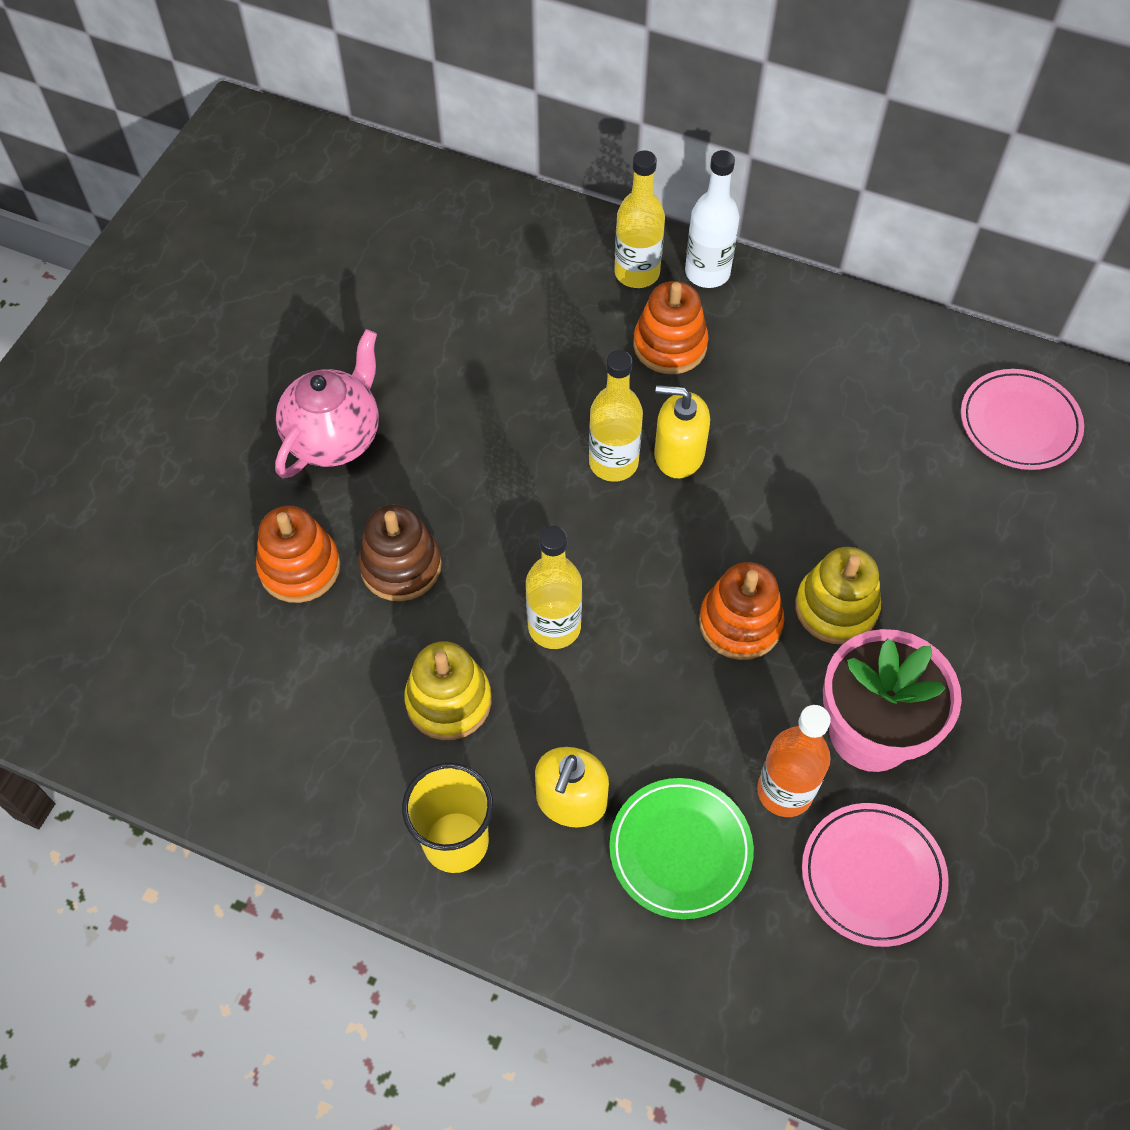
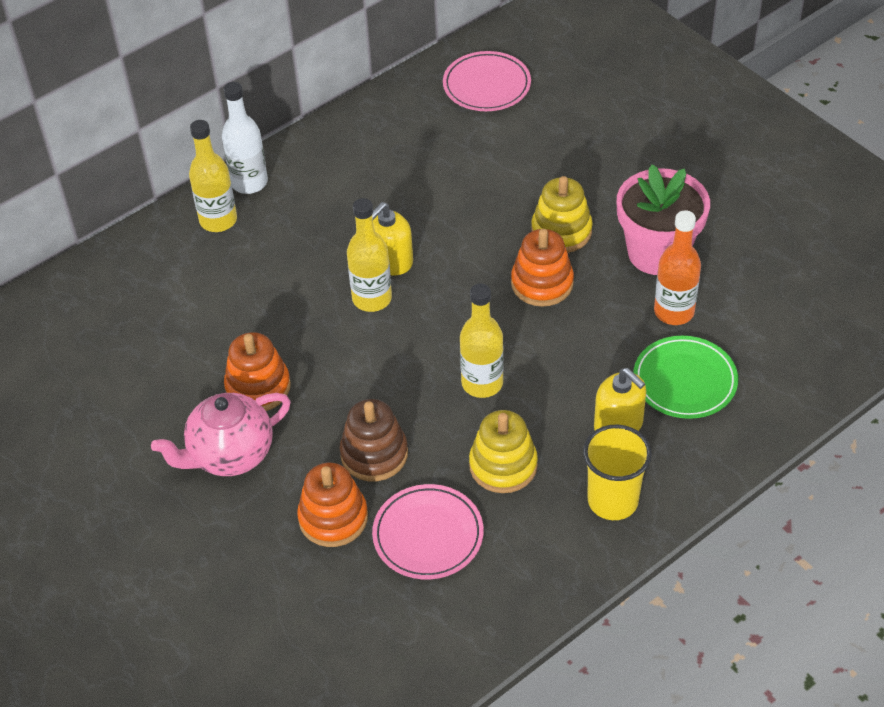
camera: 60 degrees left, 10 degrees down
(335, 437) = (230, 455): pink teapot -> pink teapot turned 90 degrees counterclockwise
(670, 345) = (296, 228): orange stacking toy -> orange stacking toy (258, 387)
(872, 876) = (752, 294): pink plate -> pink plate (428, 535)

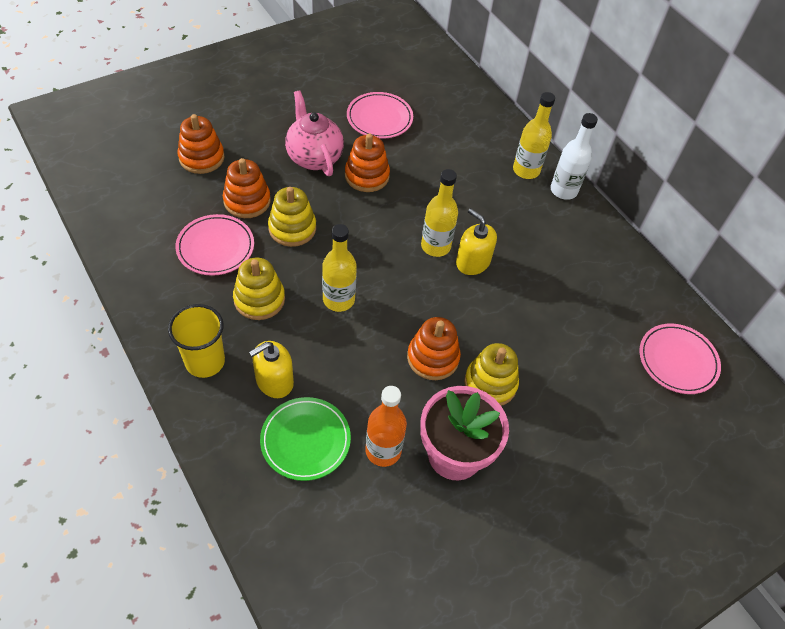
camera: 90 degrees right, 5 degrees up
(134, 389) = (379, 118): none -> pink plate
(254, 598) = (201, 158): none -> orange stacking toy
(374, 454) = (292, 228): brown stacking toy -> yellow stacking toy

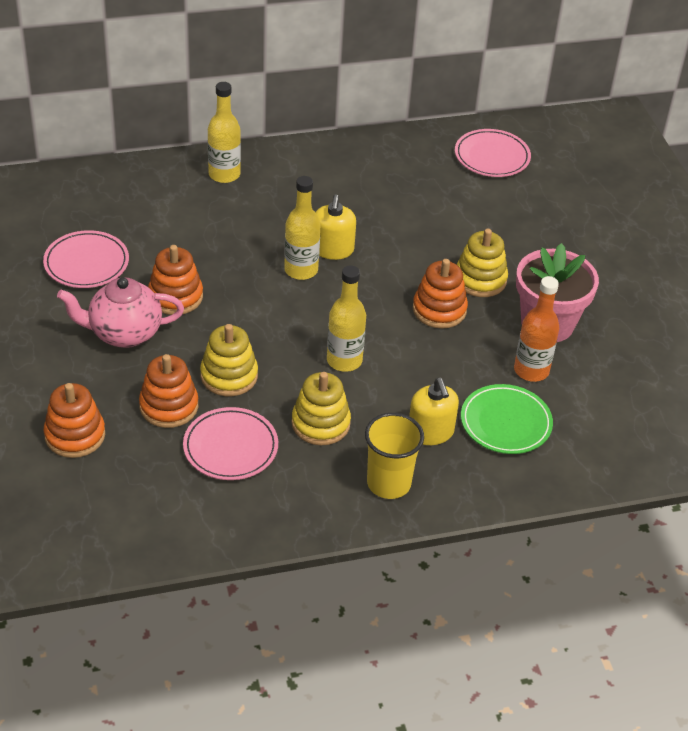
camera: 70 degrees left, 10 degrees down
(472, 262) = (332, 249): yellow soap dispenser -> yellow soap dispenser turned 60 degrees counterclockwise
(563, 190) = (264, 158): white bottle -> none

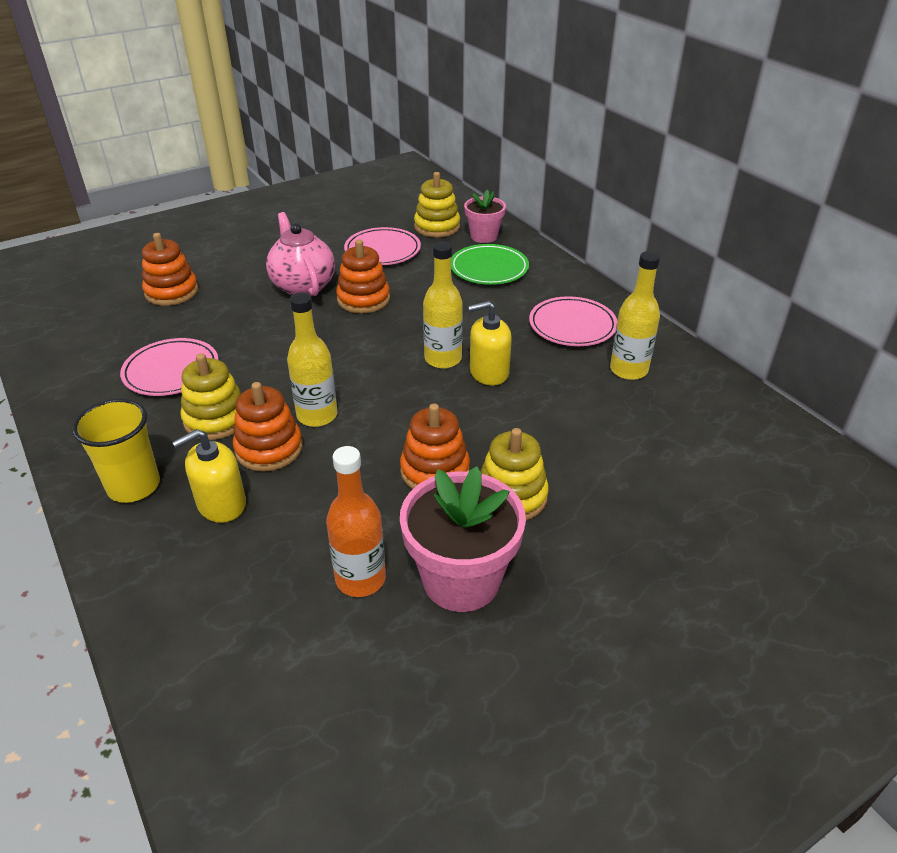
camera: 75 degrees right, 5 degrees down
(104, 188) = (484, 236): none -> pink flower pot
(169, 406) = (218, 327): orange stacking toy -> orange stacking toy (269, 448)
(224, 174) = (553, 286): yellow bottle -> yellow bottle (628, 370)
(229, 376) = (268, 350): yellow stacking toy -> yellow stacking toy (437, 227)
(492, 157) = (763, 462): pink plate -> pink plate (572, 326)
(505, 423) = (253, 570): green plate -> green plate (489, 268)

